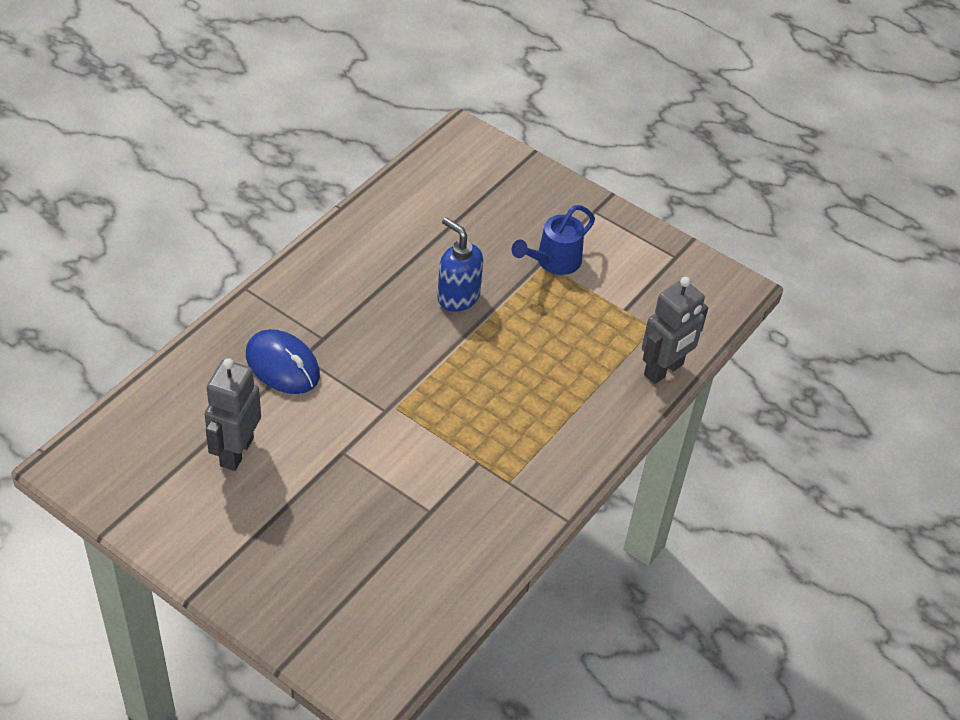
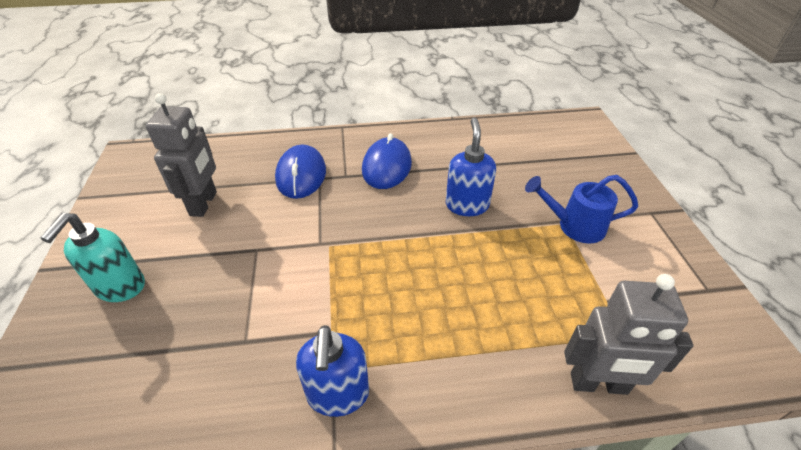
camera: 50 degrees right, 5 degrees down
(236, 452) = (204, 203): grey robot -> grey robot turned 120 degrees clockwise
(281, 556) = (120, 287): none -> turquoise soap dispenser
(348, 304) = (386, 167): none -> blue mouse
(530, 491) = (338, 395): none -> blue soap dispenser

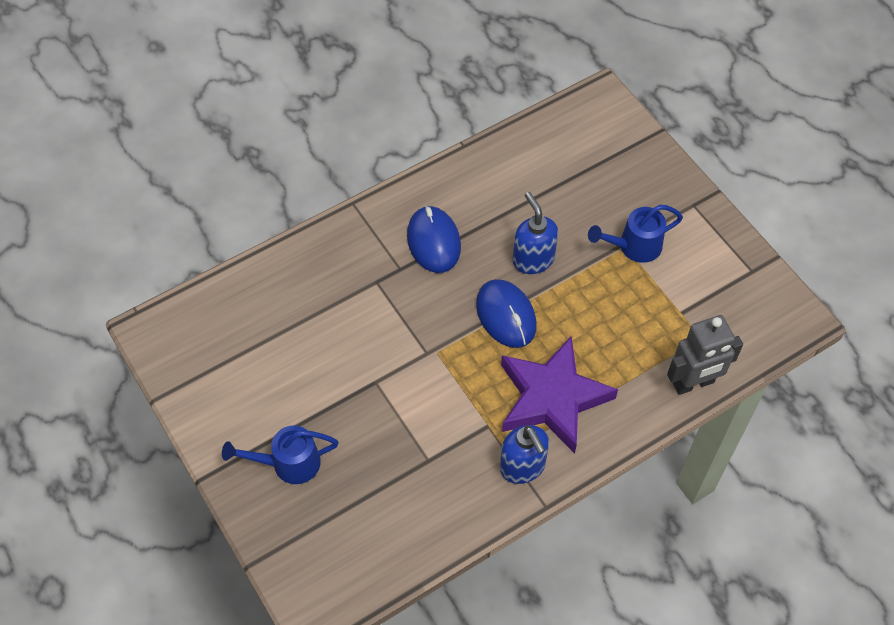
camera: 25 degrees left, 15 degrees up
(120, 287) = (288, 463): turquoise soap dispenser -> blue watering can
(204, 203) = (287, 356): grey robot -> none
(301, 175) = (356, 285): blue mouse -> blue mouse (506, 315)
(417, 332) = (552, 398): none -> purple star

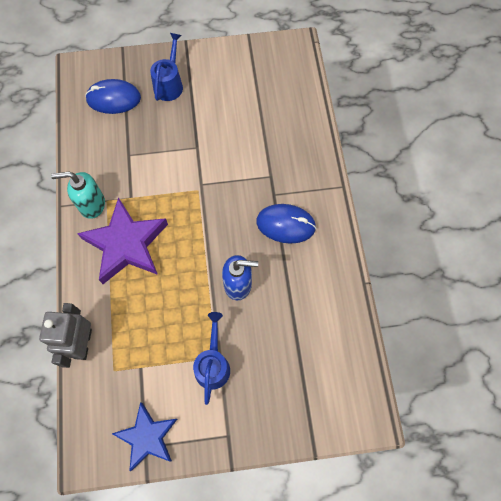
camera: 115 degrees right, 10 degrees up
(506, 315) = (203, 244): blue mouse -> blue mouse (113, 98)
(523, 467) = (92, 204): blue soap dispenser -> turquoise soap dispenser
(742, 273) = (147, 437): none -> blue star

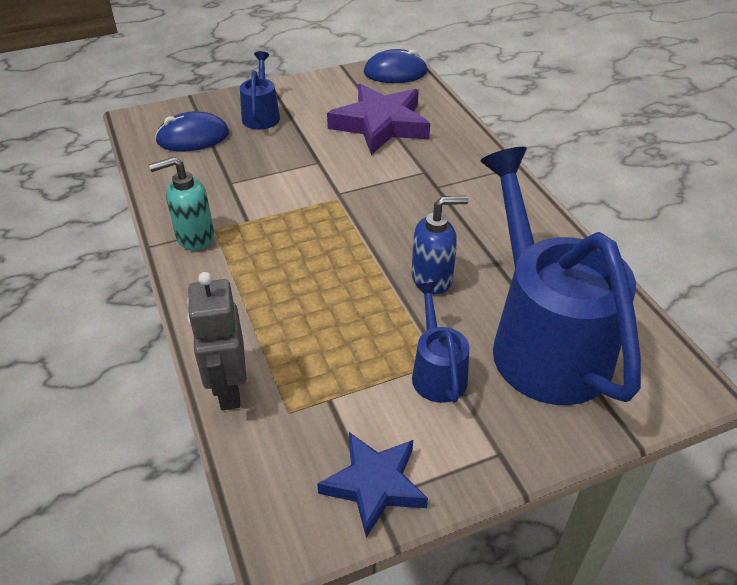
camera: 15 degrees left, 25 degrees down
(126, 244) = (258, 267): purple star -> purple star (380, 125)
(285, 224) = (466, 210): blue mouse -> blue mouse (395, 72)
(290, 357) = (543, 340): none -> blue watering can

